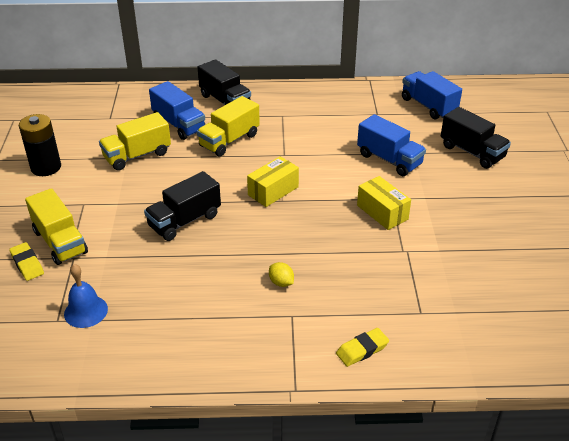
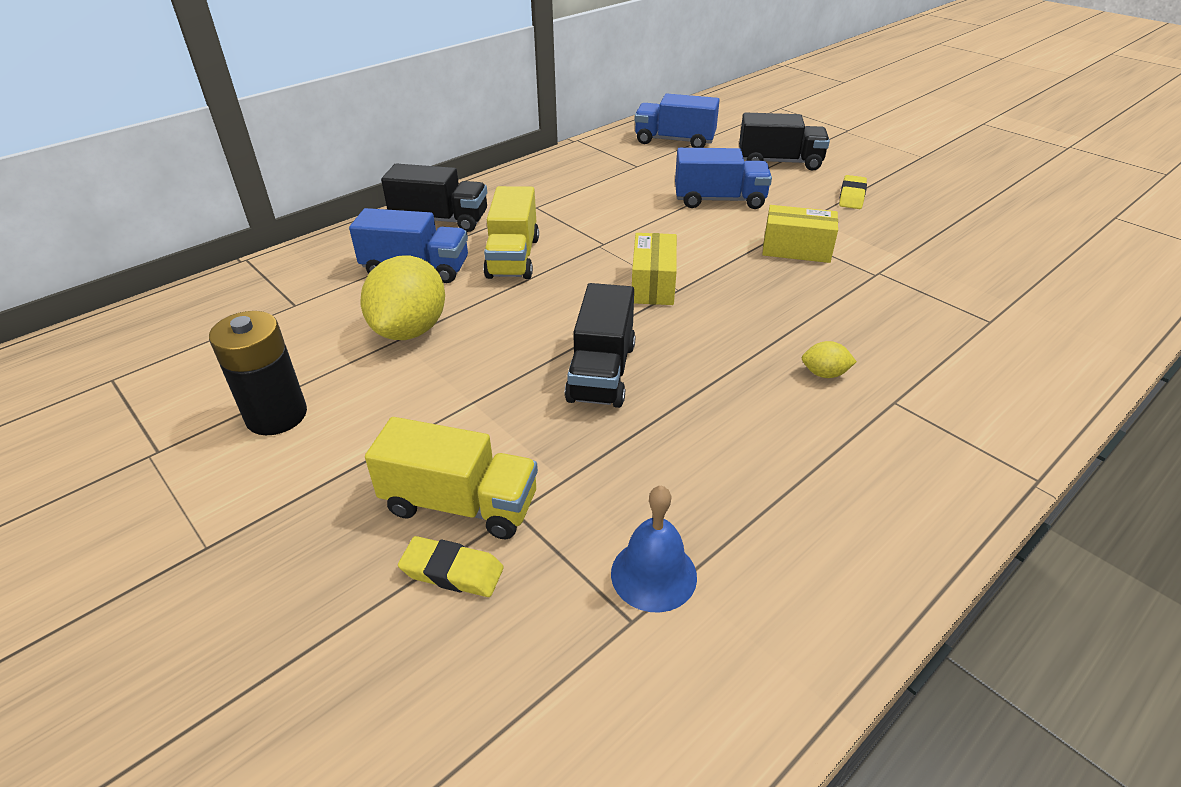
camera: 40 degrees left, 0 degrees up
(137, 155) = (410, 330): yellow truck -> yellow lemon
(362, 350) = (1013, 390): yellow eraser -> yellow eraser (852, 196)

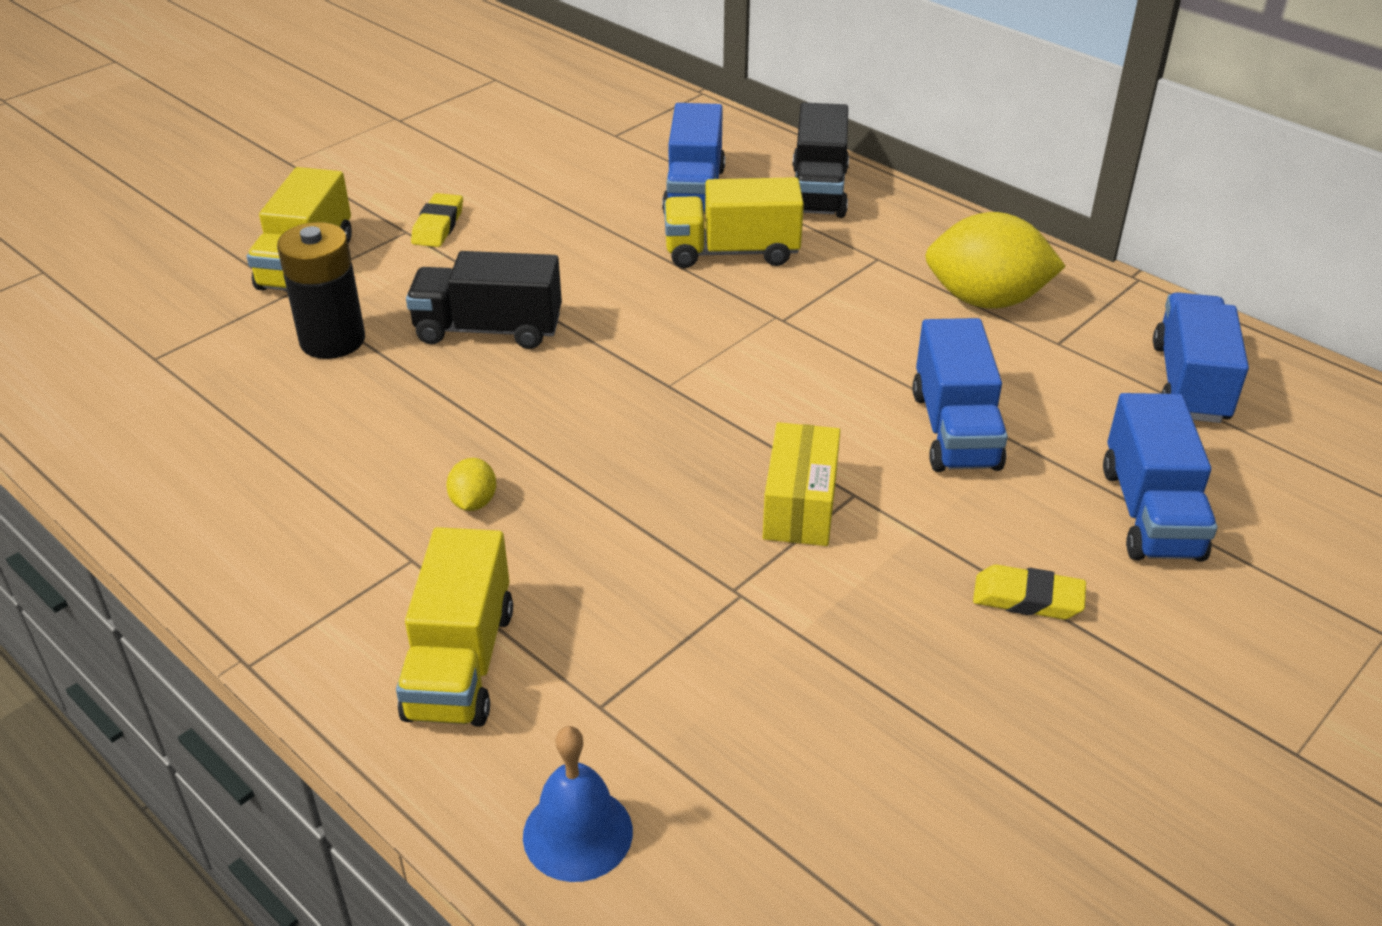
camera: 85 degrees right, 0 degrees up
(276, 415) = (437, 159): black battery -> black battery (332, 340)
(410, 330) = (570, 204): yellow lemon -> yellow lemon (986, 300)
(452, 571) = (232, 268): yellow eraser -> yellow eraser (438, 226)
(653, 285) = (677, 363): yellow box -> none
(653, 574) = (198, 368): blue bell -> blue bell (577, 833)
(779, 162) = (1150, 512): black truck -> blue truck
(983, 375) = (460, 663): none -> yellow truck

